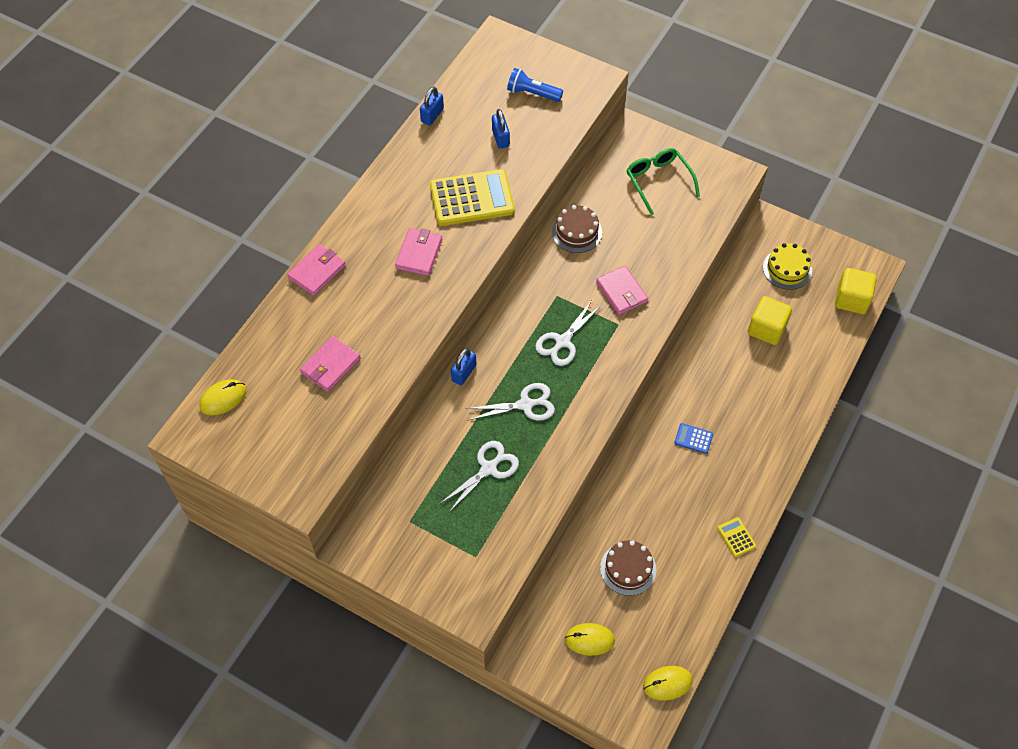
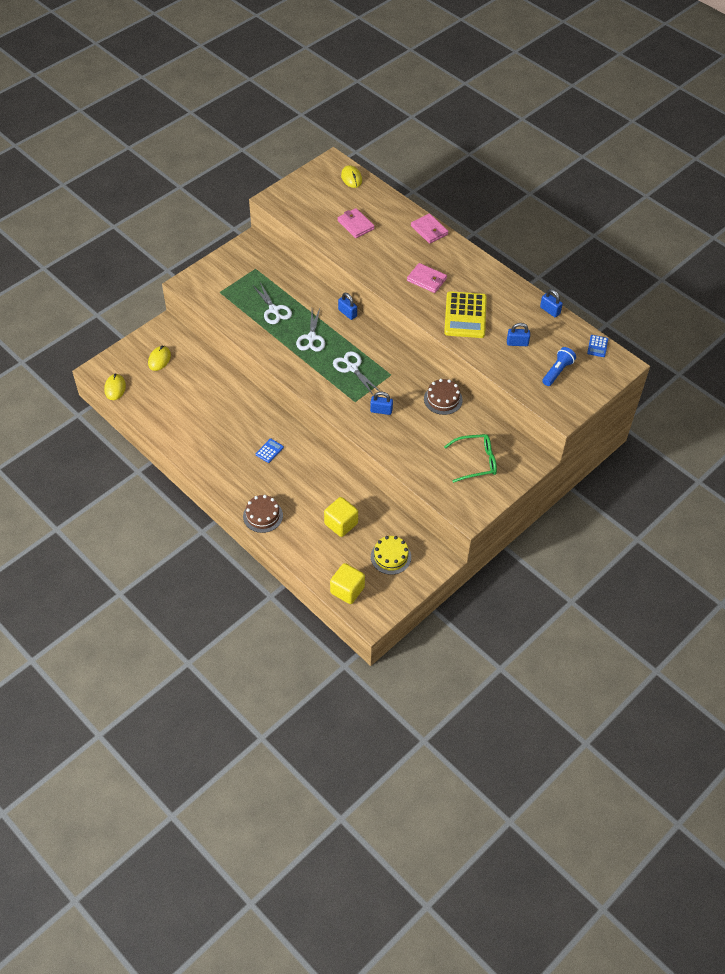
camera: 105 degrees right, 5 degrees down
(477, 63) = (597, 346): none -> blue calculator
(621, 292) = (381, 410): pink wallet -> blue padlock
(628, 568) = (194, 390): brown cake -> brown cake (263, 516)
(736, 537) = (189, 451): yellow calculator -> none

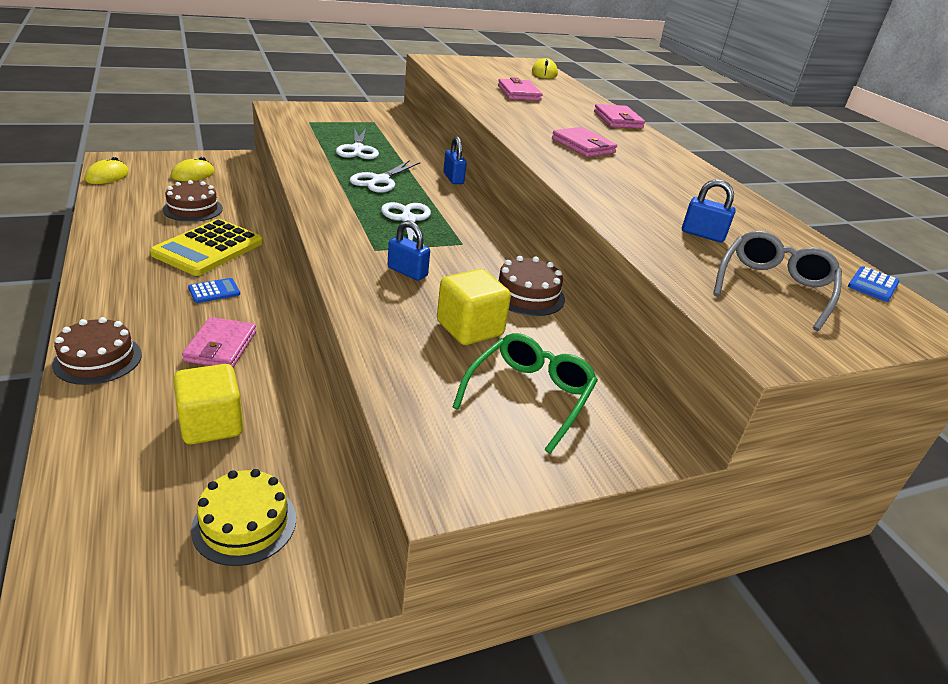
camera: 20 degrees right, 20 degrees down
(194, 393) = (193, 209): none -> brown cake
(306, 483) = (221, 346): none -> pink wallet
(347, 590) = (84, 550): yellow cube -> yellow cube (469, 328)
(465, 315) = (623, 186): yellow calculator -> yellow calculator (208, 248)
(475, 461) = (529, 396): green glasses -> green glasses turned 75 degrees counterclockwise
(550, 310) = (782, 223): blue padlock -> none
(557, 371) = (773, 288): blue flashlight -> grey glasses

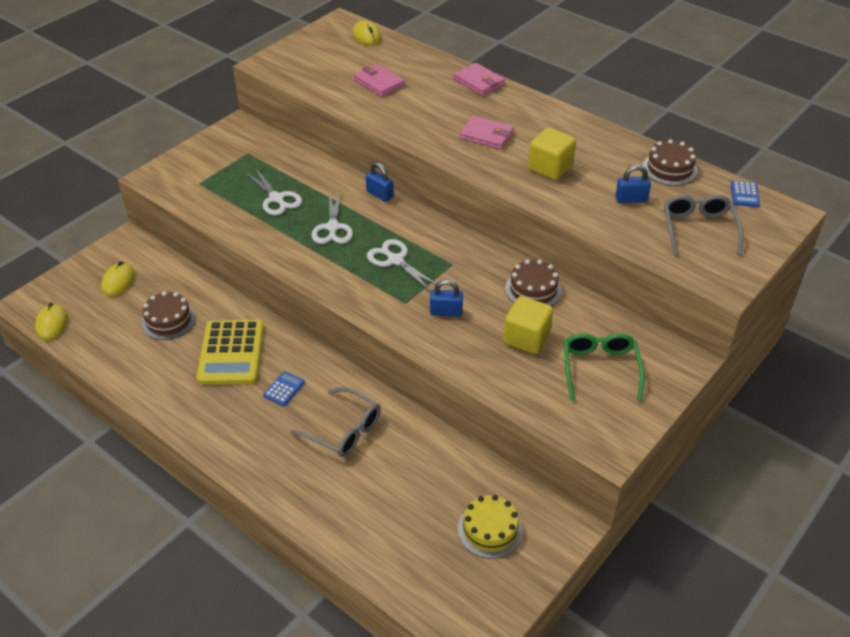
camera: 25 degrees left, 10 degrees up
(98, 359) = (280, 485): brown cake -> brown cake (669, 169)
(211, 424) = (404, 486): yellow cube -> yellow cube (550, 168)
(221, 346) = (343, 430): pink wallet -> grey glasses

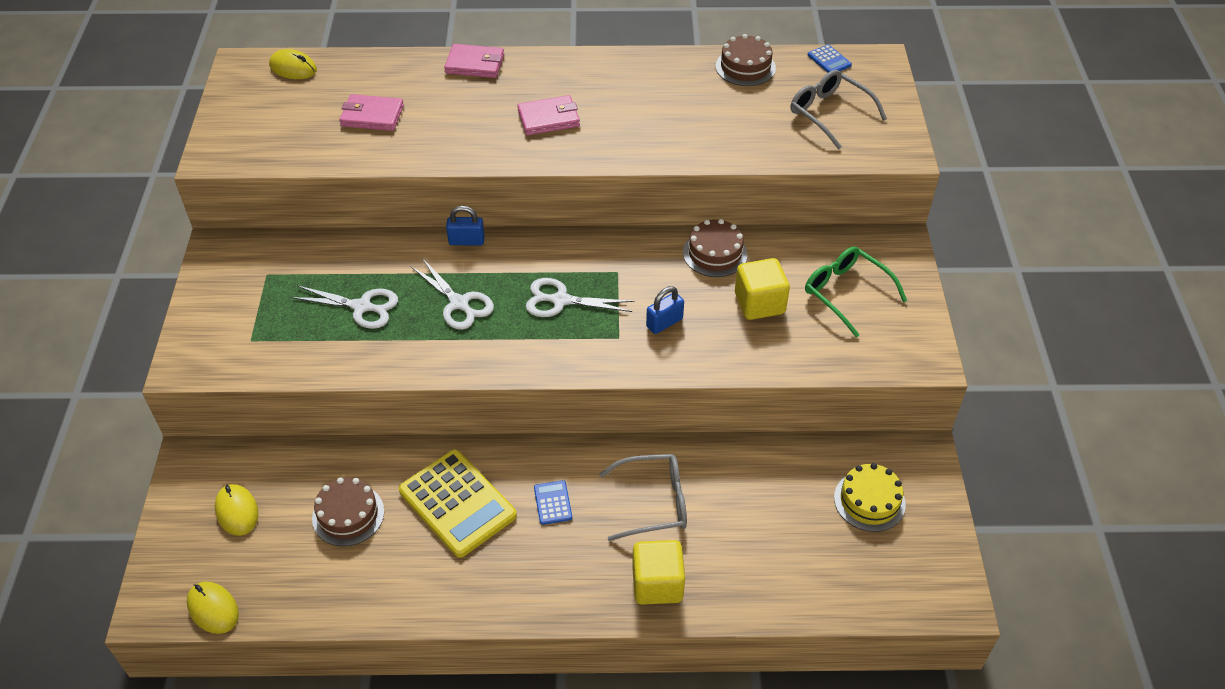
camera: 40 degrees left, 5 degrees up
(550, 168) = (644, 121): yellow cube -> yellow cube (657, 584)
(631, 199) = (747, 115): blue padlock -> none

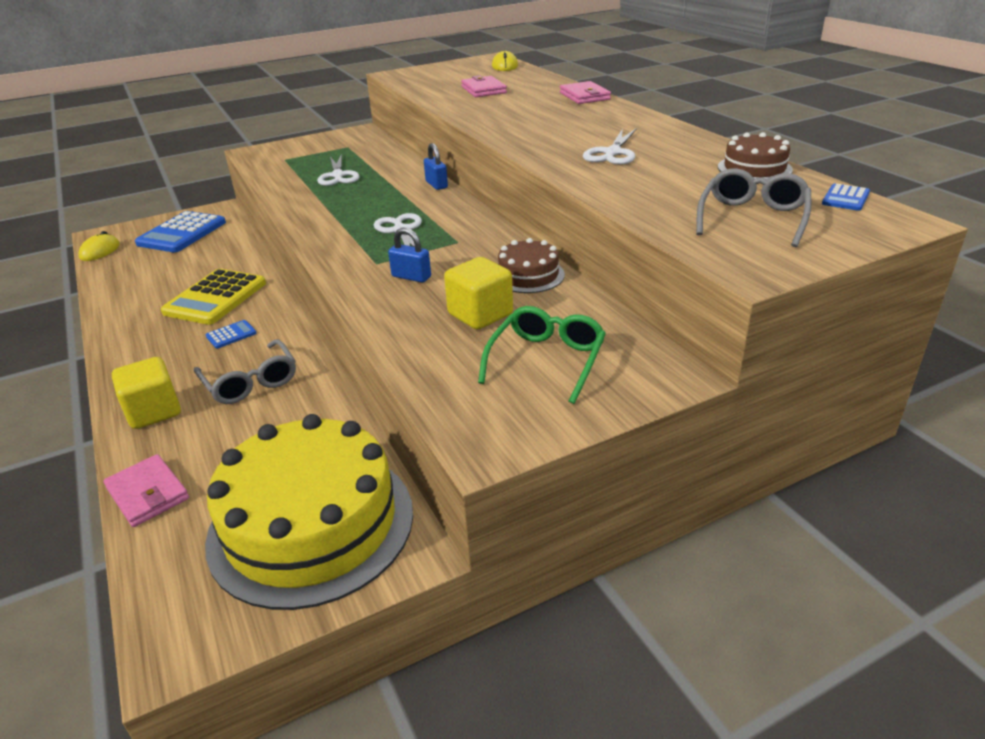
camera: 65 degrees right, 15 degrees down
(237, 511) = (182, 233): yellow mouse -> blue calculator
(348, 515) = (190, 265): brown cake -> none
(459, 303) = (366, 200): white scissors -> white scissors (612, 153)
(548, 118) = (554, 127): pink wallet -> pink wallet (147, 493)
(869, 501) = (311, 524): yellow cake -> yellow cake, size x2.21

